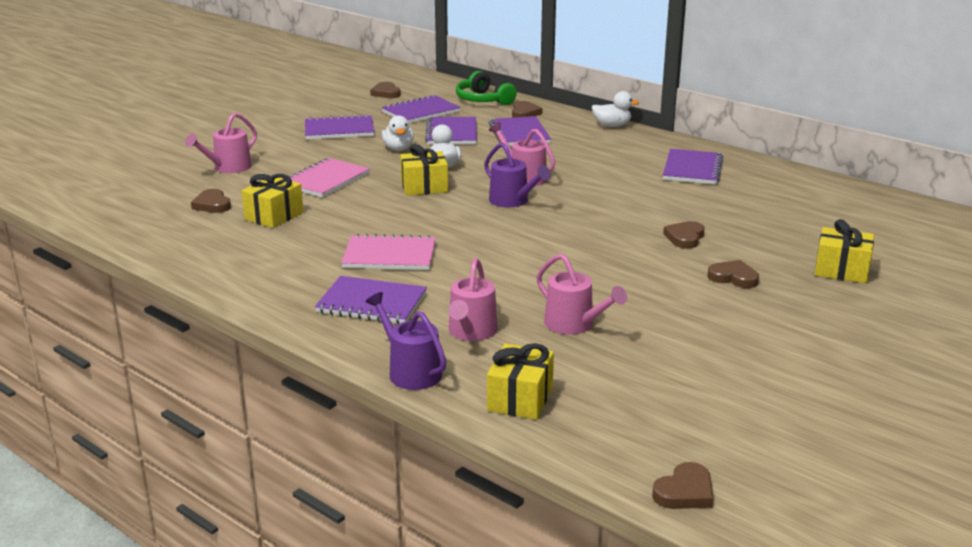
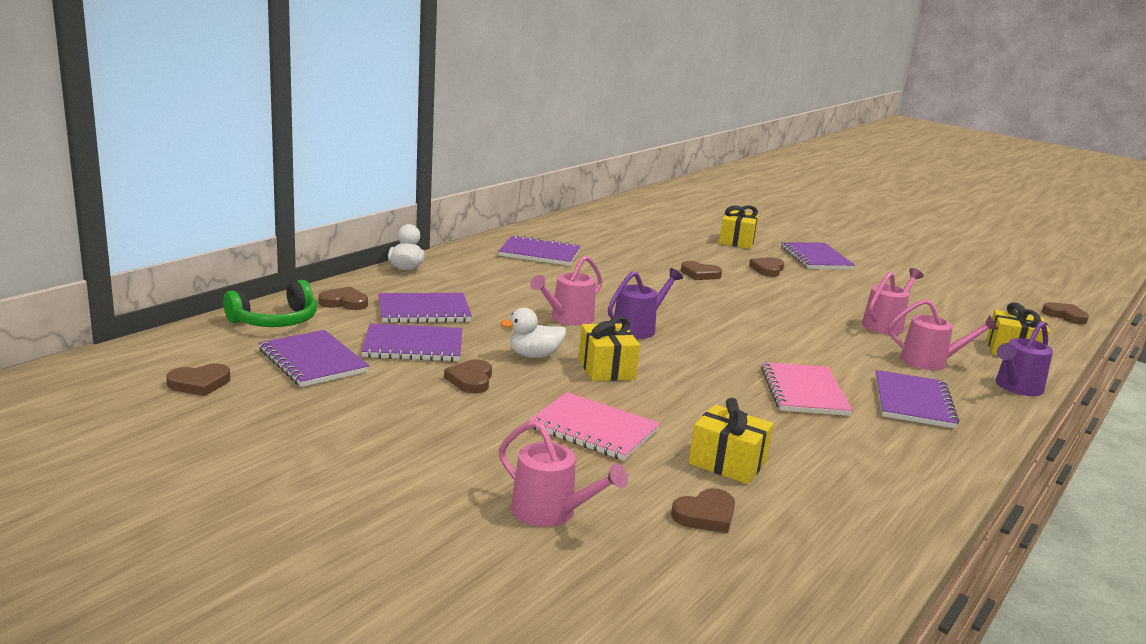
camera: 95 degrees left, 5 degrees down
(339, 130) = (379, 421): purple notebook -> purple notebook (816, 258)
(398, 149) = (471, 380): white duck -> brown heart

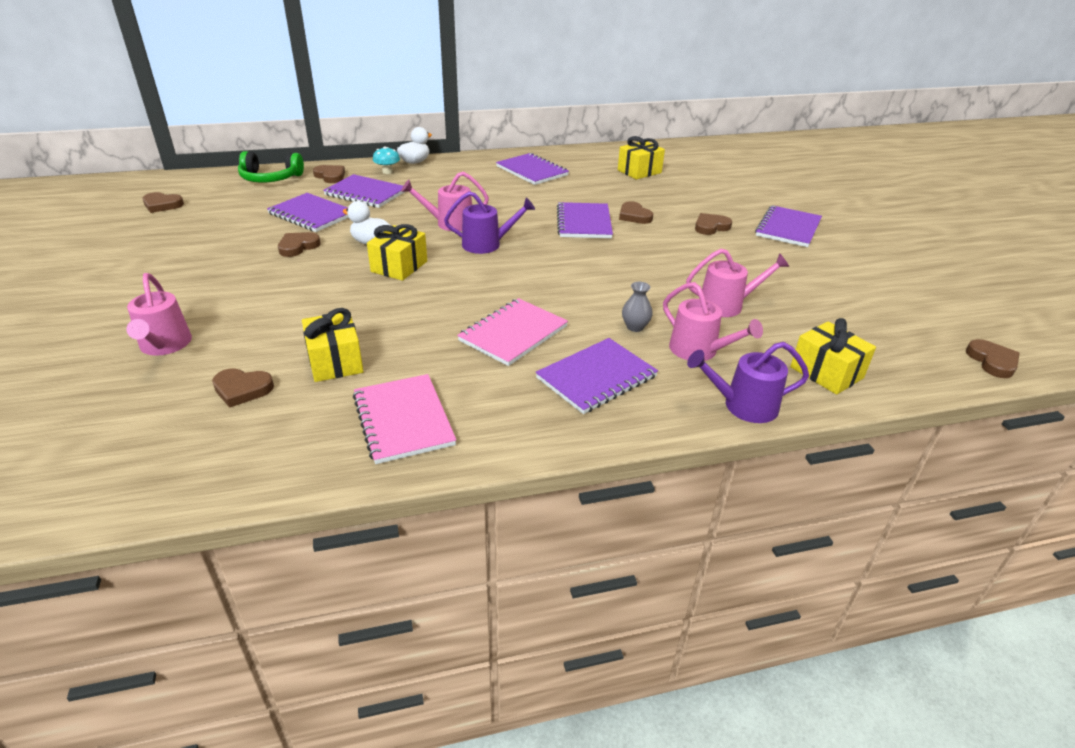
camera: 40 degrees right, 15 degrees up
(313, 361) = (239, 208): purple notebook -> purple notebook (584, 222)
(398, 284) = (387, 171): none -> turquoise mushroom
(593, 429) = (300, 304): pink notebook -> pink notebook (403, 420)
(737, 241) = (735, 196): yellow gift -> yellow gift (639, 171)
(866, 359) = (635, 327): none -> grey vase

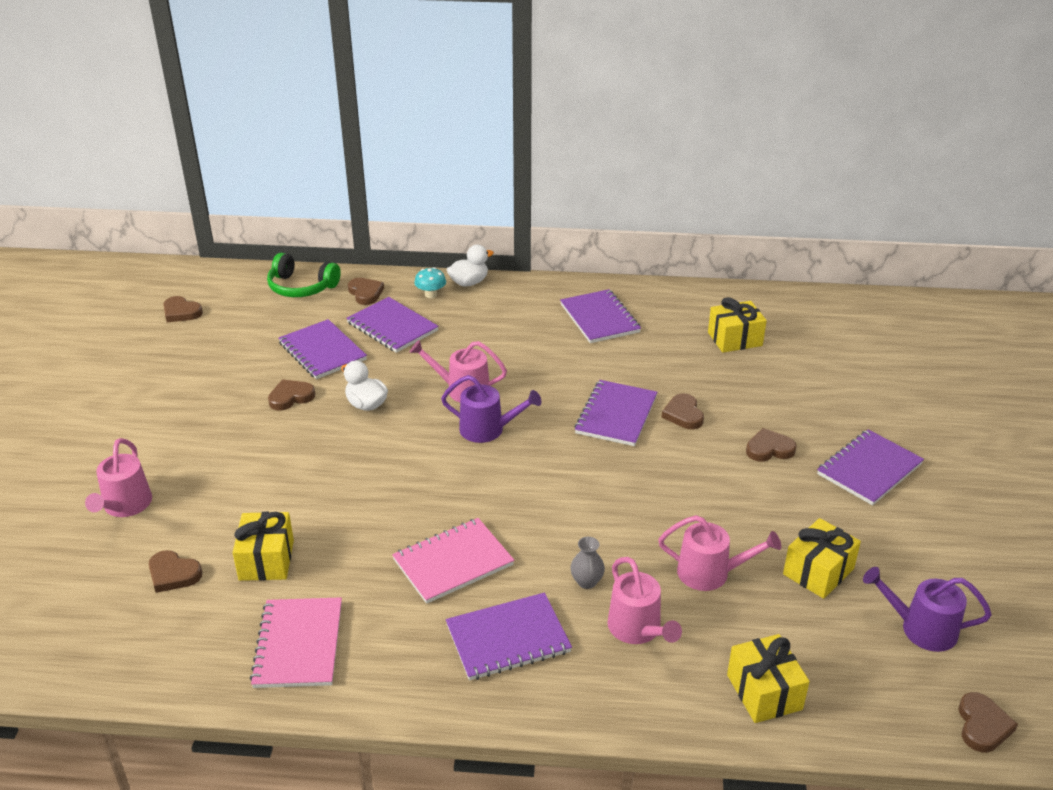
camera: 20 degrees right, 0 degrees up
(399, 266) = (380, 445): yellow gift -> yellow gift (818, 571)
(743, 406) = (641, 711): purple watering can -> purple watering can (921, 629)

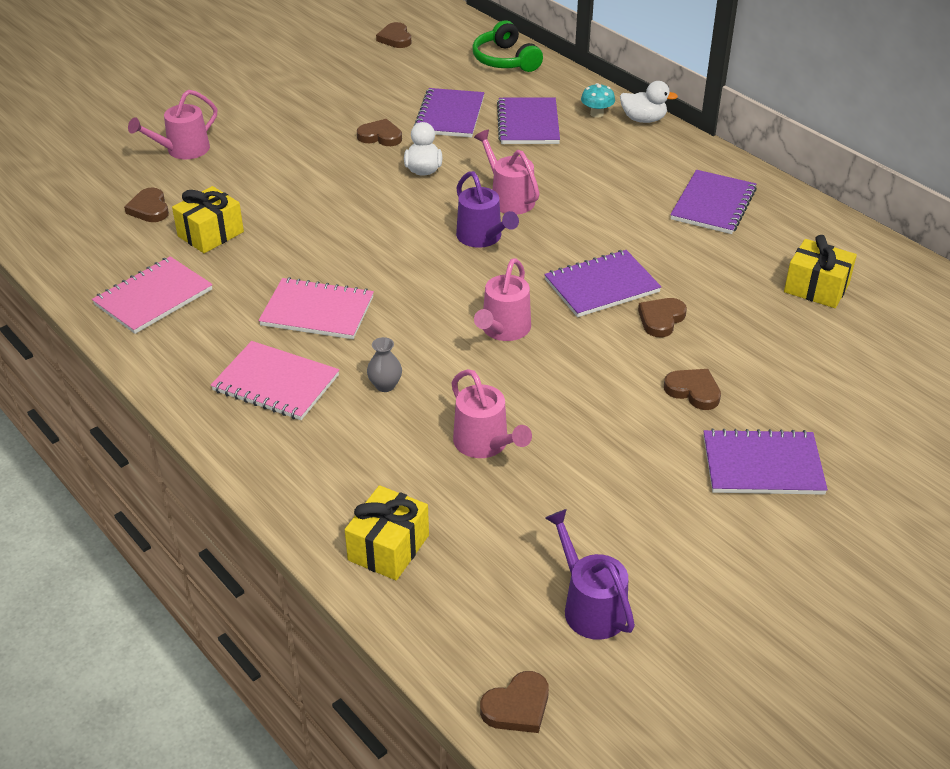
camera: 45 degrees right, 5 degrees up
(365, 293) = (546, 88): brown heart -> none
(508, 638) = (276, 383): purple notebook -> pink notebook
(638, 629) = (369, 441): pink watering can -> pink watering can (503, 330)
(818, 571) = (574, 504): yellow gift -> none

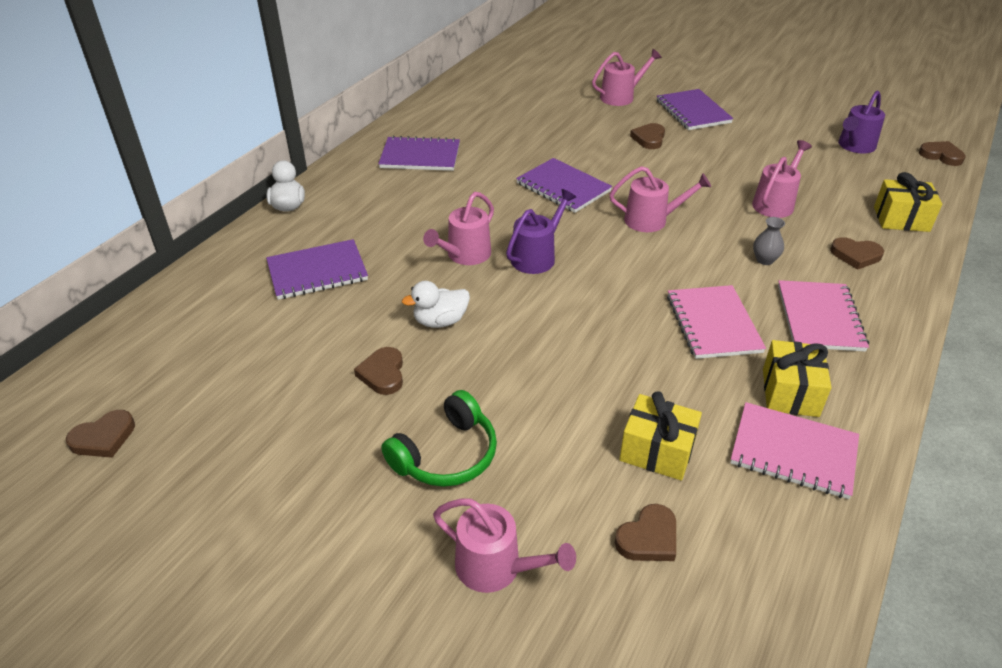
camera: 110 degrees left, 0 degrees up
(450, 115) = (315, 331): purple notebook -> none
(505, 60) = (166, 319): green headphones -> green headphones (446, 455)
(596, 114) = (284, 233): turquoise mushroom -> none
(661, 319) = (584, 159): brown heart -> brown heart (855, 255)
(816, 288) = (505, 110): yellow gift -> yellow gift (790, 392)
(833, 406) = (621, 97): none -> pink watering can

